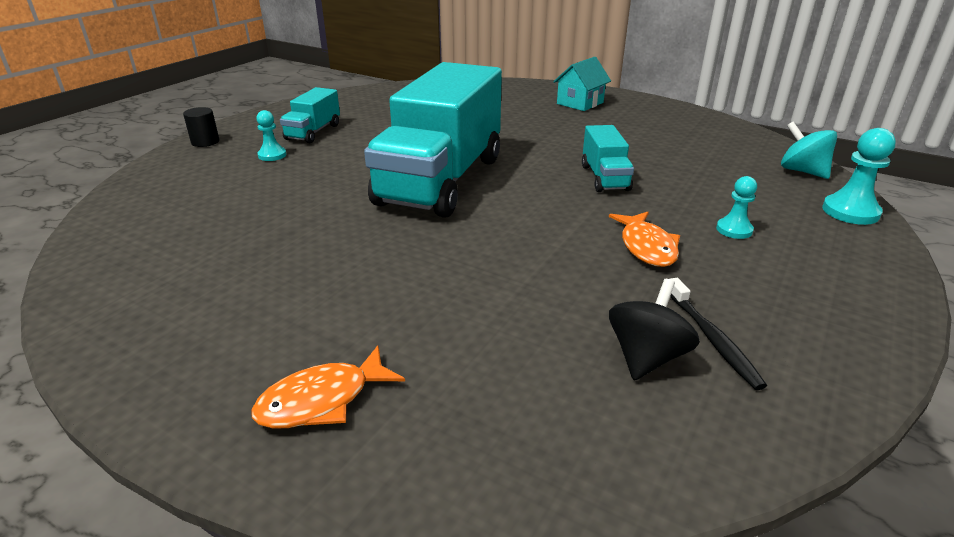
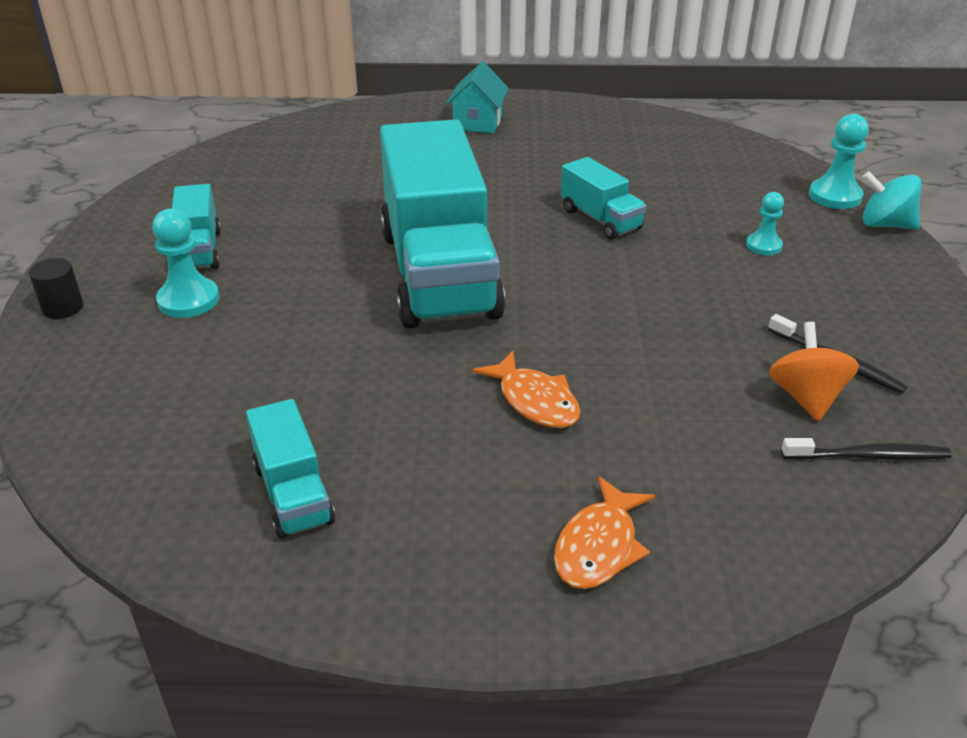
camera: 30 degrees left, 5 degrees up
(178, 278) = (293, 494): none -> turquoise truck
(272, 155) = (188, 300): turquoise pawn -> turquoise pawn, size x1.58
(646, 247) = (710, 289): orange fish -> orange fish (535, 401)
(646, 357) = (806, 397): black spinning top -> orange spinning top
(657, 432) = (868, 456): none -> black toothbrush
(802, 171) = (764, 160): turquoise spinning top -> turquoise spinning top (885, 225)

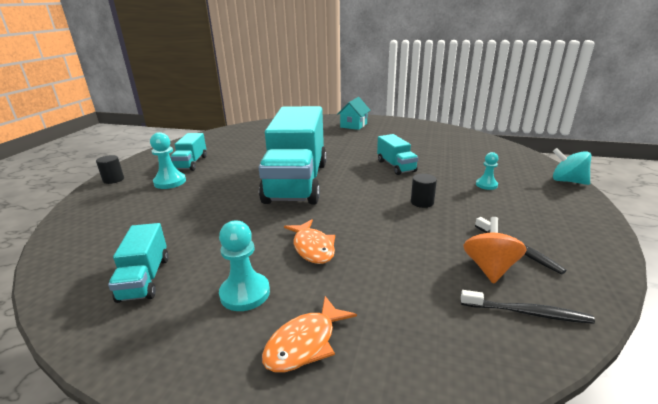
camera: 15 degrees right, 10 degrees down
(672, 293) = (422, 202): none -> black cylinder
(834, 196) = (537, 166): turquoise pawn -> turquoise pawn (245, 293)

